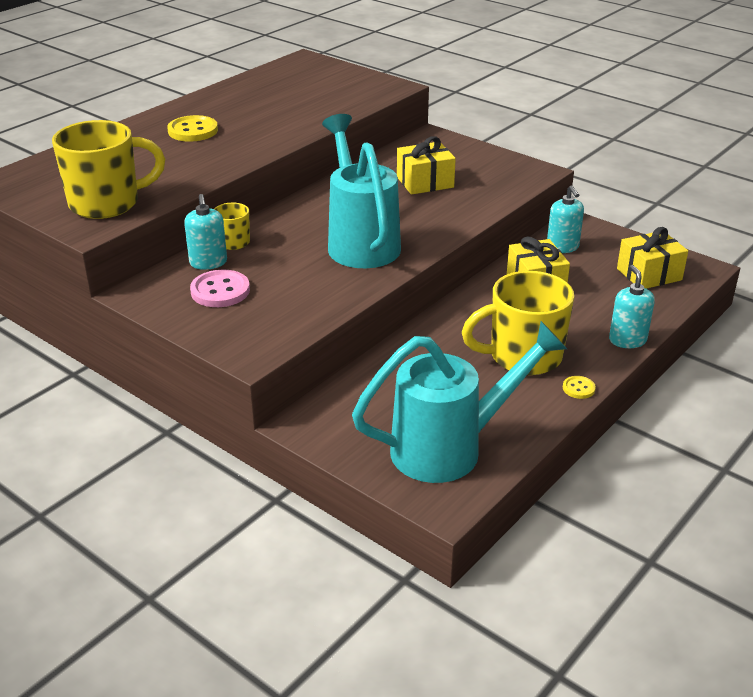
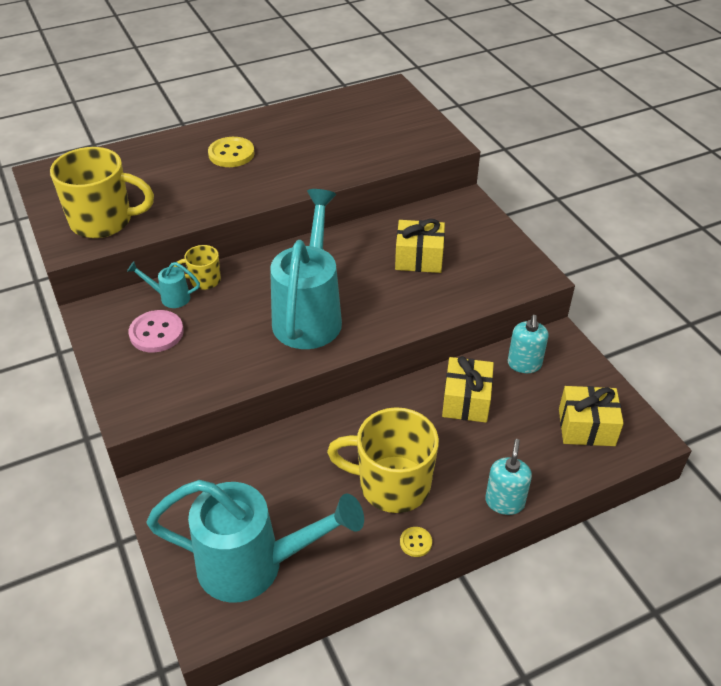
camera: 25 degrees right, 10 degrees up
(208, 263) = (170, 297): turquoise soap dispenser -> turquoise watering can

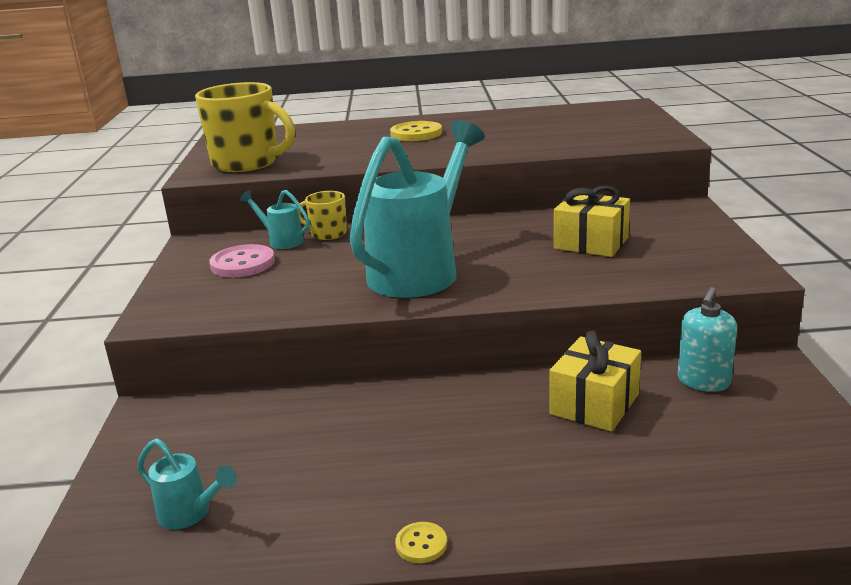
camera: 25 degrees right, 20 degrees down
(255, 565) = (190, 514): turquoise watering can -> turquoise watering can, size x0.42
(392, 485) = (432, 471): yellow mug -> none
(504, 502) = (589, 528): turquoise soap dispenser -> none
(586, 427) = (774, 467): yellow gift -> none

